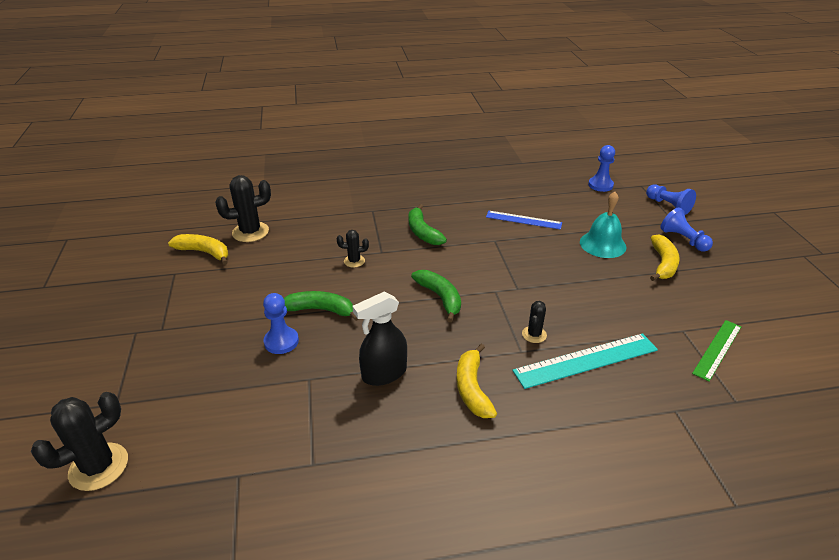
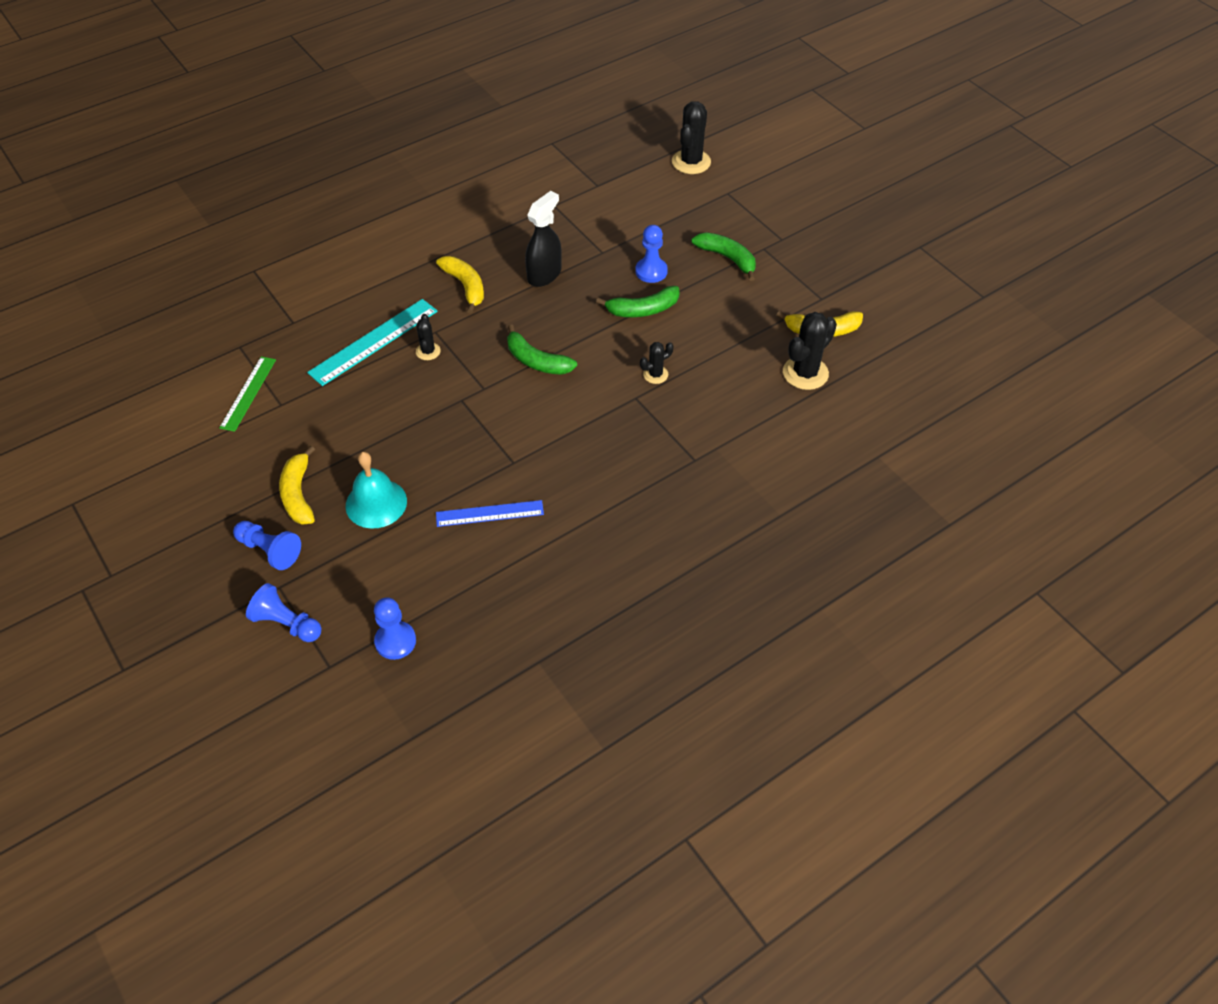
camera: 155 degrees right, 15 degrees up
(422, 232) = (607, 444): green banana -> green banana (727, 258)

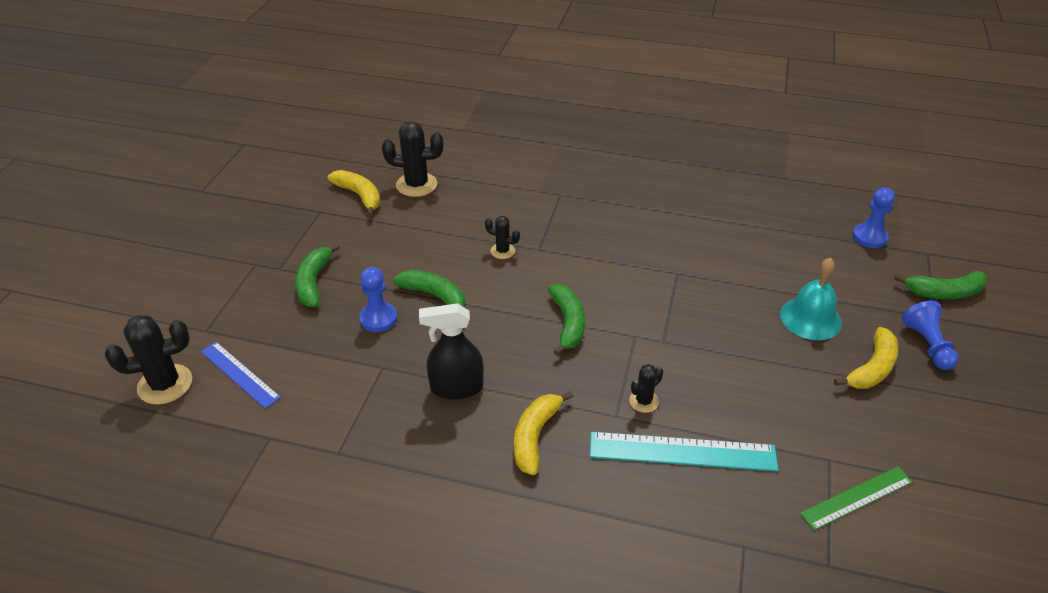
camera: 130 degrees left, 10 degrees down
(286, 623) = (944, 292): blue pawn -> green banana
(489, 513) = (731, 257): blue ruler -> blue ruler (239, 374)

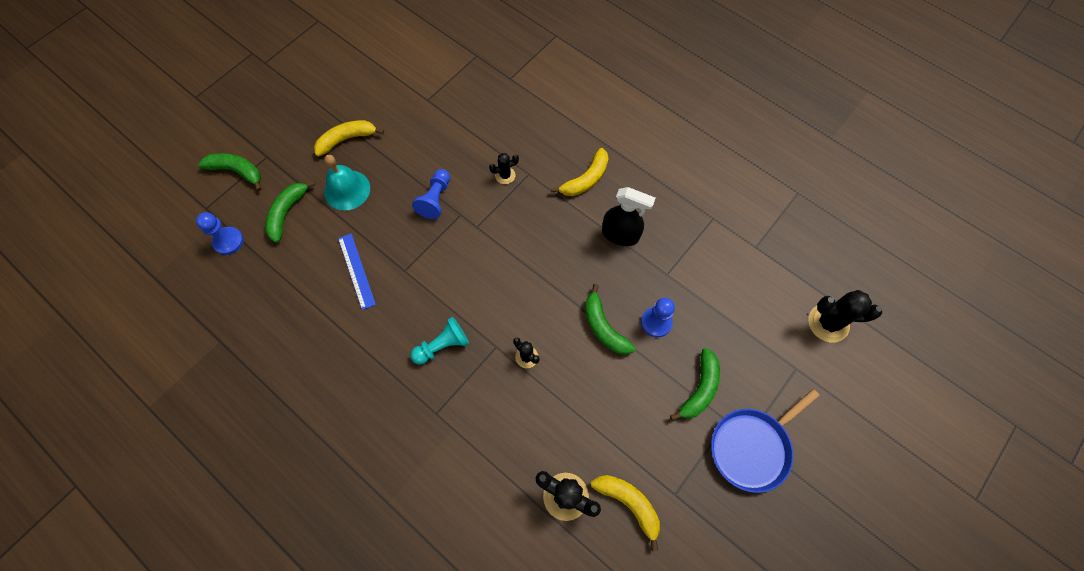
camera: 155 degrees left, 25 degrees up
(239, 374) = (772, 310): blue ruler -> blue ruler (356, 271)
(250, 259) = (752, 447): none -> blue pan
(359, 196) = (629, 503): yellow banana -> yellow banana turned 150 degrees clockwise
(568, 323) = (516, 257): green banana -> green banana (287, 213)
(589, 234) = (442, 345): none -> turquoise pawn
(682, 451) = (505, 136): turquoise ruler -> none
(856, 497) = (433, 77): green ruler -> none
(927, 345) = (295, 140): blue pawn -> blue pawn (435, 199)

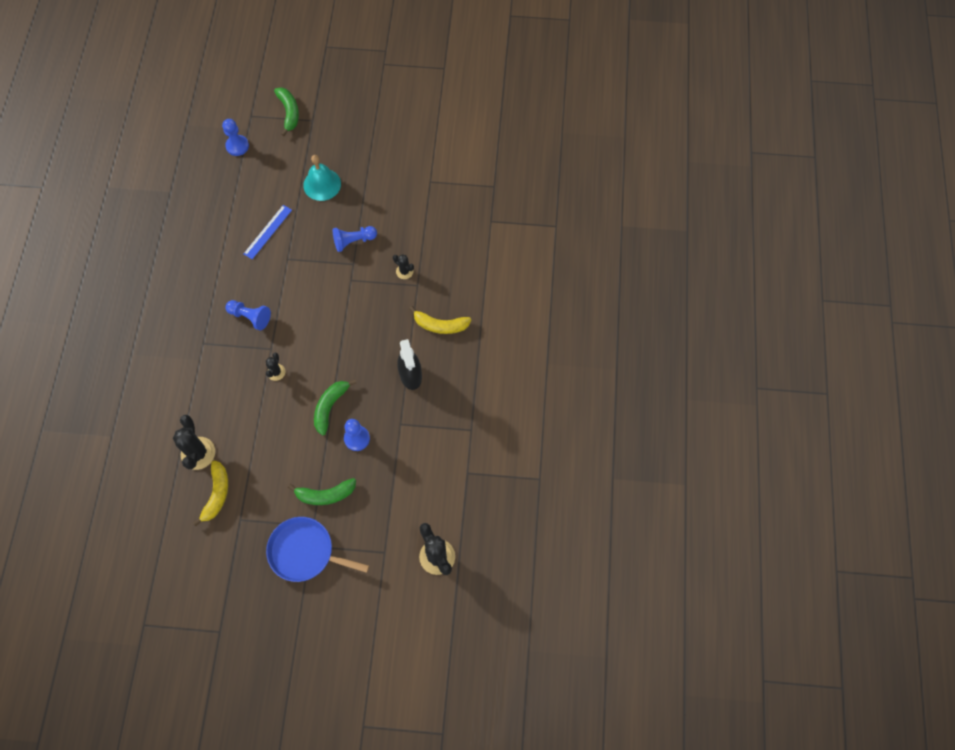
camera: 55 degrees right, 0 degrees up
(287, 213) = (280, 163): green banana -> none
(347, 139) = (360, 156): yellow banana -> none
(442, 345) = (250, 317): turquoise pawn -> blue pawn

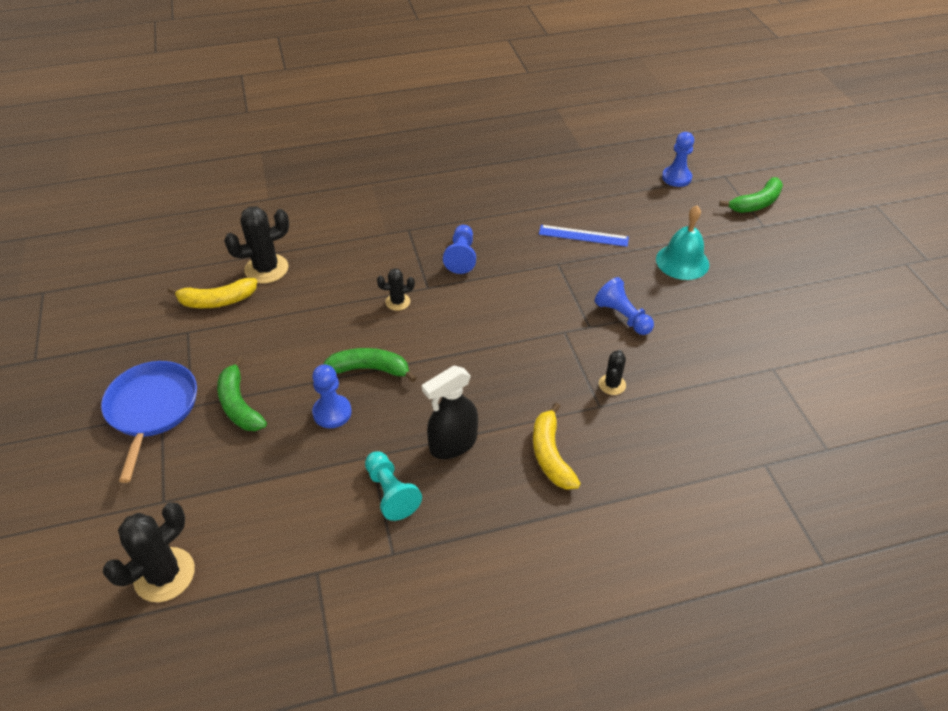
camera: 70 degrees right, 20 degrees down
(431, 420) = (391, 493): none -> turquoise pawn

